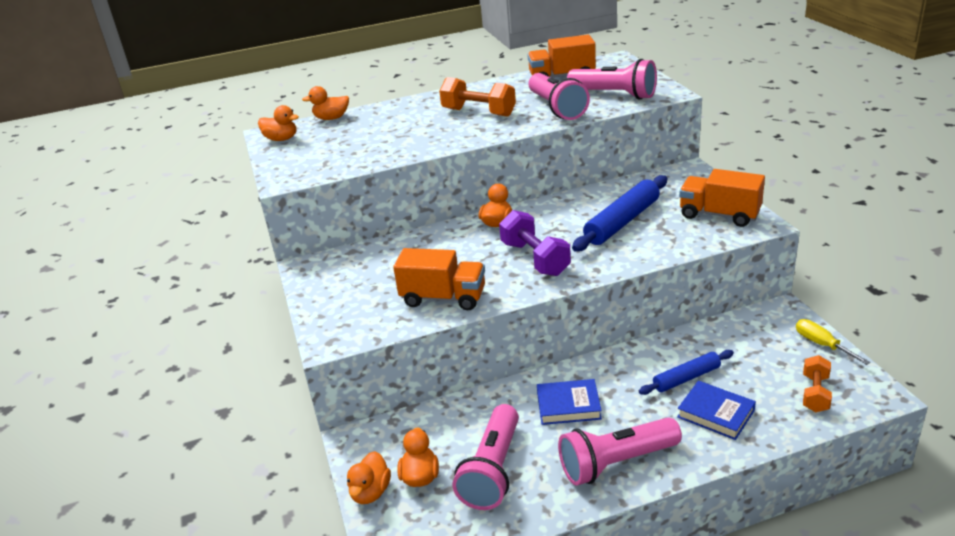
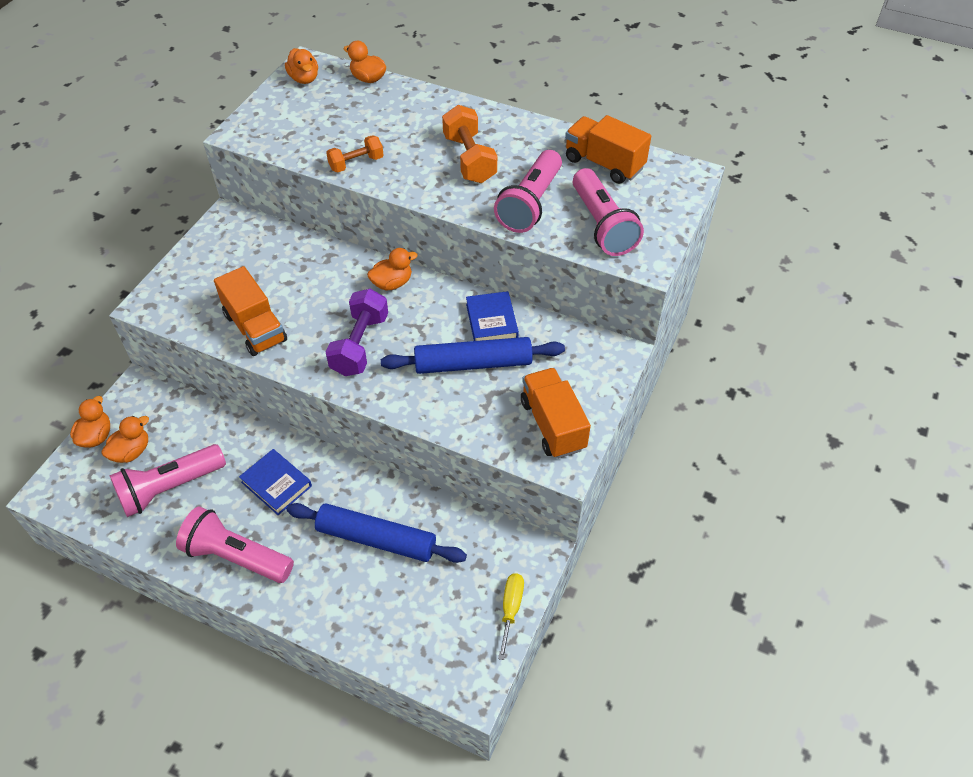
camera: 40 degrees right, 20 degrees up
(370, 492) = (96, 436): orange duck -> orange duck turned 135 degrees clockwise
(686, 378) = (376, 538): blue rolling pin -> blue rolling pin, size x1.63
(715, 414) = (347, 585): blue book -> blue book (491, 321)
(815, 393) = (433, 641): orange dumbbell -> orange dumbbell (356, 163)

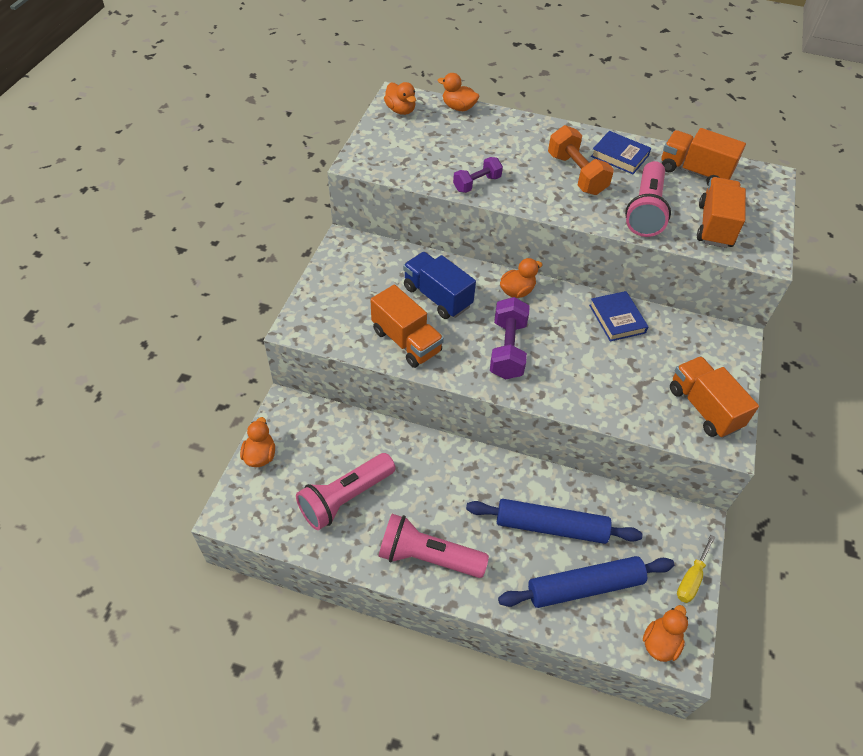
camera: 10 degrees left, 0 degrees up
(131, 452) = (298, 467): orange duck -> orange duck (660, 643)
(276, 484) = (444, 485): blue book -> blue book (619, 156)
(304, 283) = (437, 297): none -> blue truck
(356, 163) = (477, 184): orange dumbbell -> purple dumbbell
(473, 364) = (614, 359): blue rolling pin -> blue rolling pin (585, 587)
(511, 609) = (691, 579): yellow screwdriver -> yellow screwdriver turned 150 degrees counterclockwise
(602, 225) = (714, 226): pink flashlight -> orange truck

